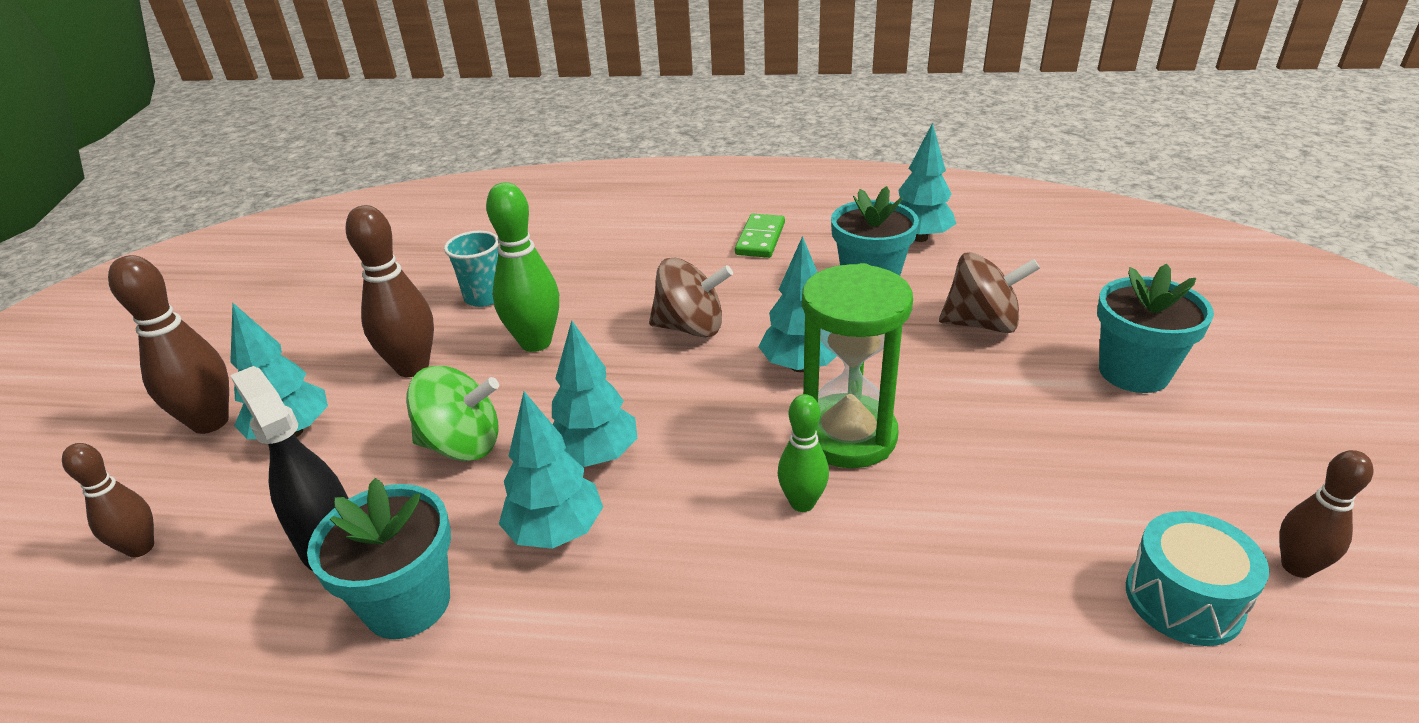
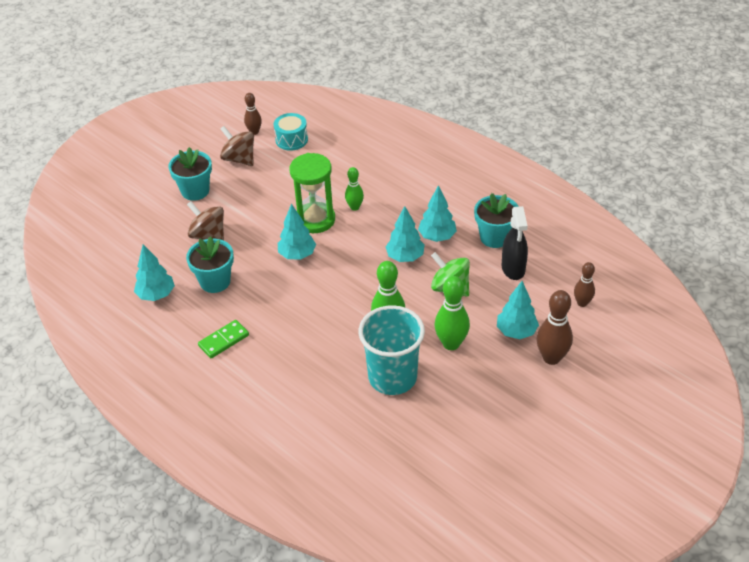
camera: 145 degrees left, 10 degrees up
(413, 367) = (451, 343): brown bowling pin -> green bowling pin
(484, 297) = (392, 377): turquoise cup -> turquoise cup, size x1.96
(691, 328) = (317, 298): brown spinning top -> brown spinning top (239, 159)

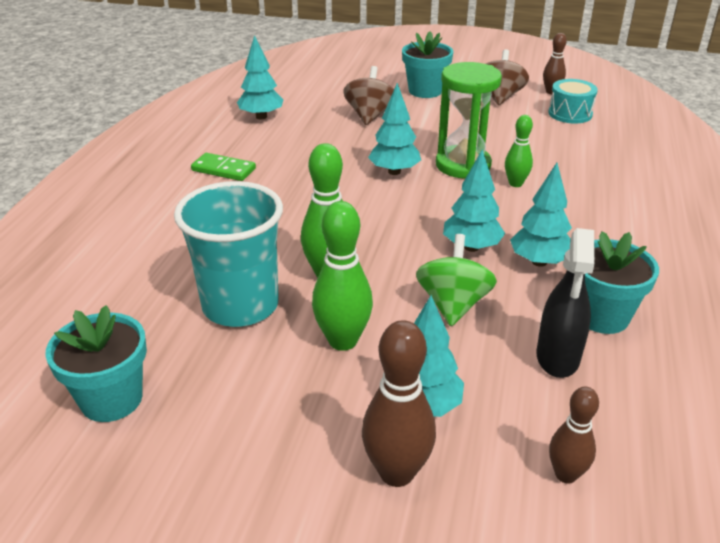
camera: 60 degrees right, 10 degrees down
(215, 281) = (306, 139): turquoise flower pot -> turquoise flower pot (111, 399)
(513, 268) = (557, 357): black spray bottle -> black spray bottle turned 45 degrees counterclockwise

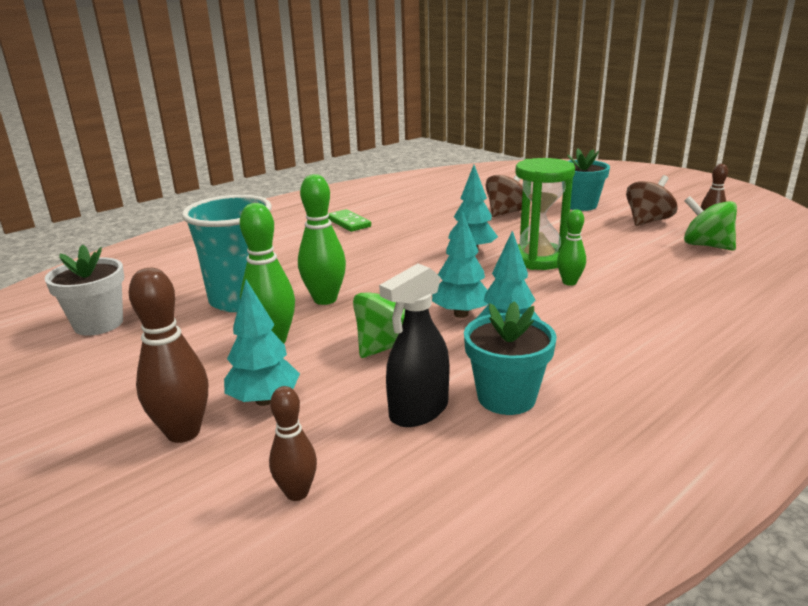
camera: 35 degrees right, 10 degrees down
(111, 399) = (98, 324): turquoise flower pot -> white flower pot
(261, 117) = (421, 198): turquoise tree -> none
(570, 114) = (706, 245): turquoise drum -> green spinning top

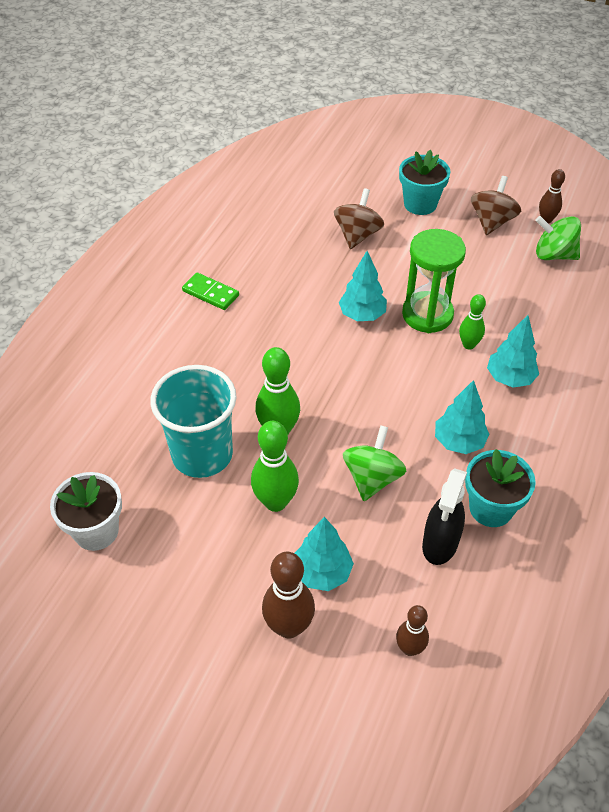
camera: 25 degrees left, 25 degrees up
(461, 314) = (405, 417): turquoise tree -> turquoise tree (510, 378)

